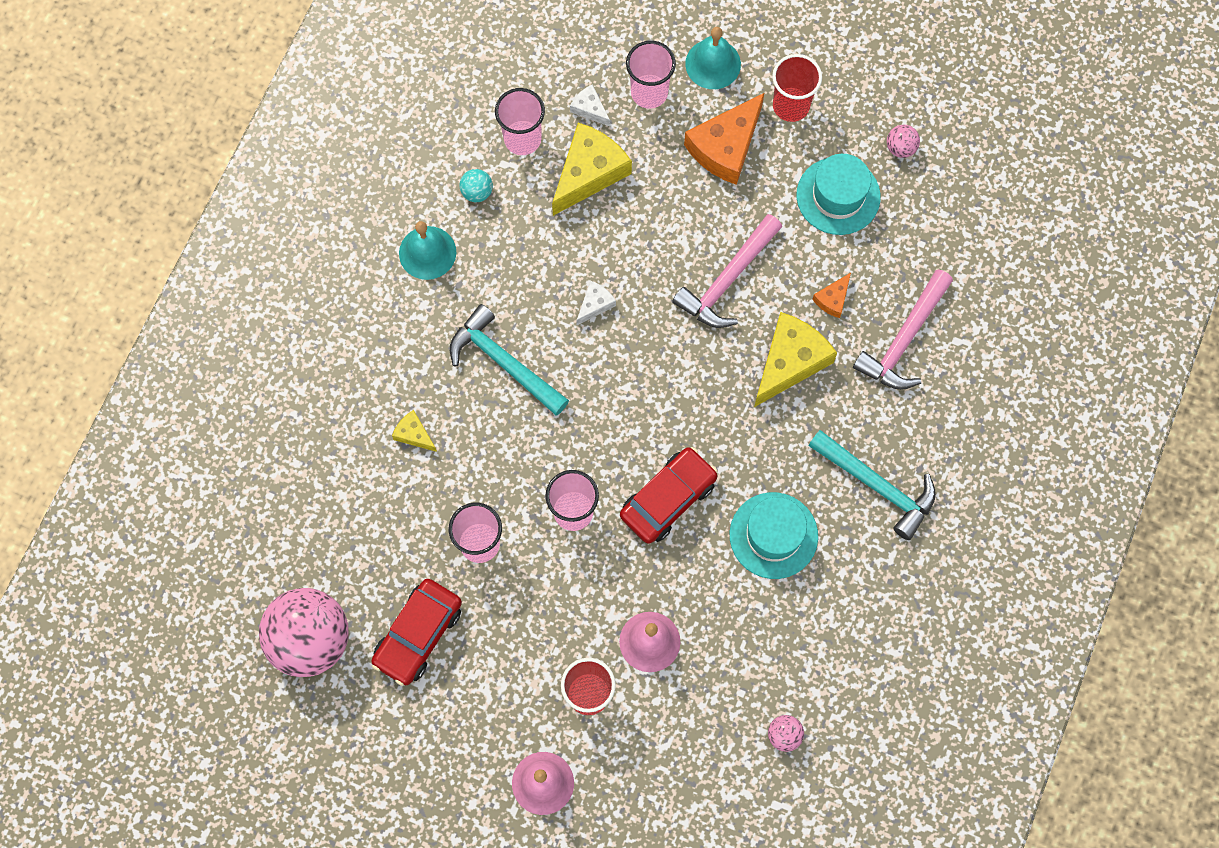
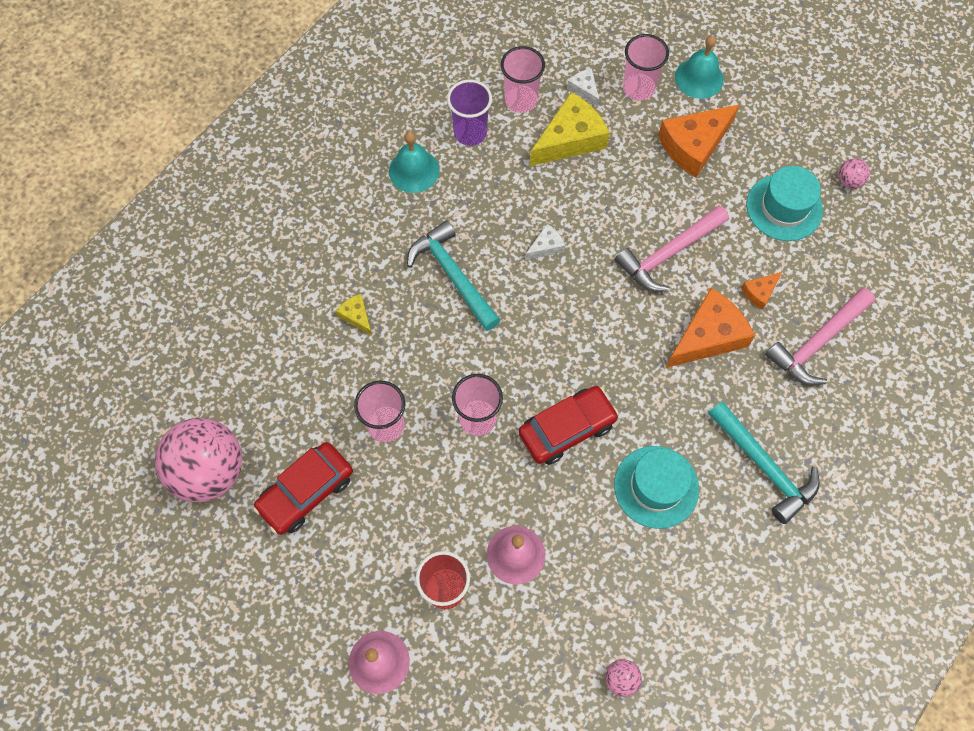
camera: 15 degrees right, 5 degrees down
(477, 192) = (470, 133): turquoise ball -> purple cup
(790, 362) = (708, 336): yellow cheese -> orange cheese
(791, 106) = (759, 125): red cup -> none

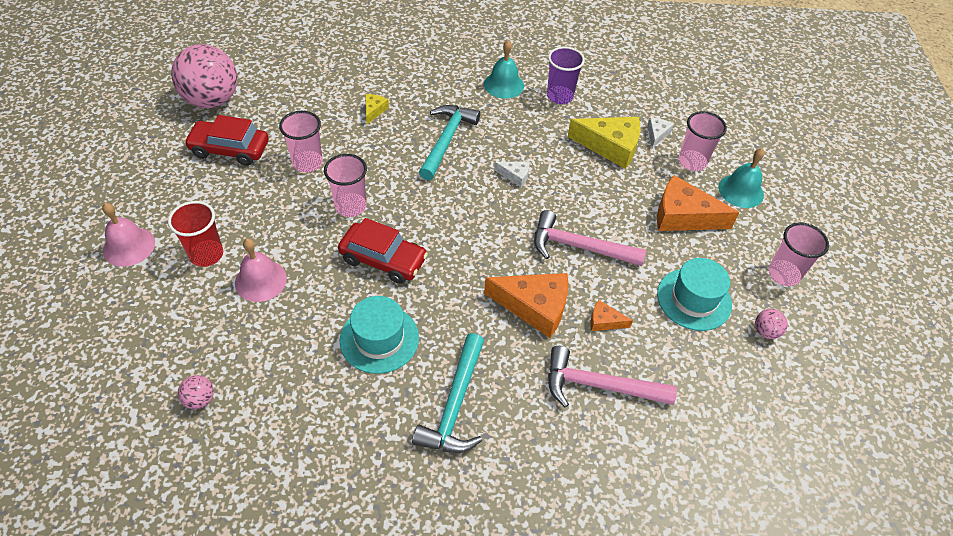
camera: 50 degrees right, 15 degrees down
(521, 100) = (611, 107): pink cup -> pink cup (783, 274)

